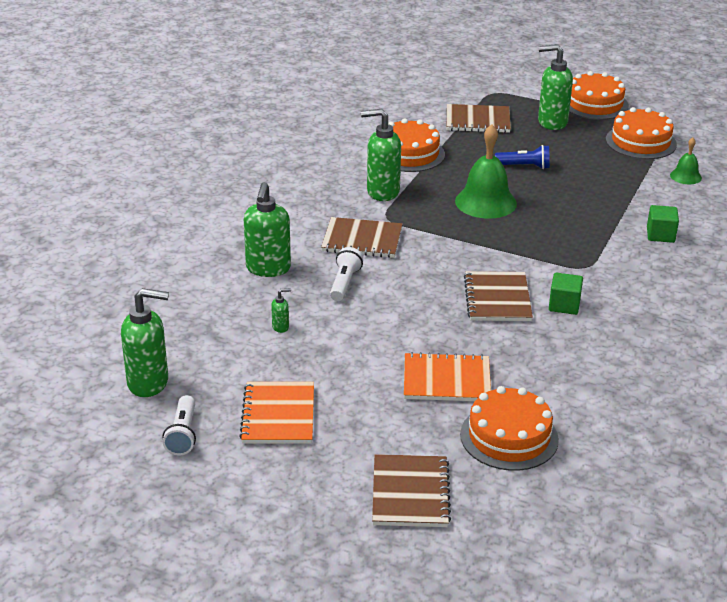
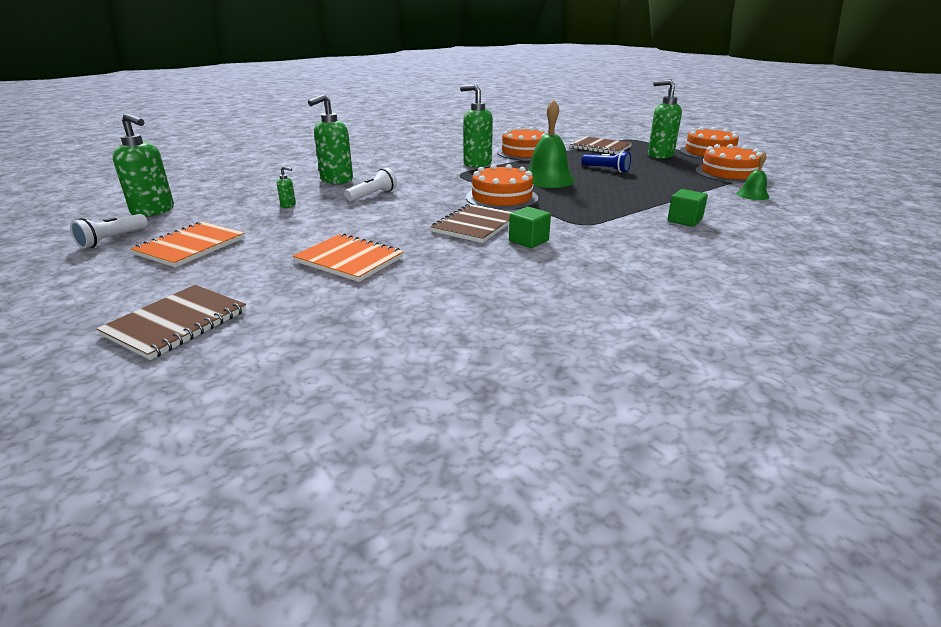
camera: 30 degrees right, 5 degrees down
(362, 240) = (423, 180): brown notebook -> none
(509, 437) = (333, 311): orange cake -> orange cake (502, 198)

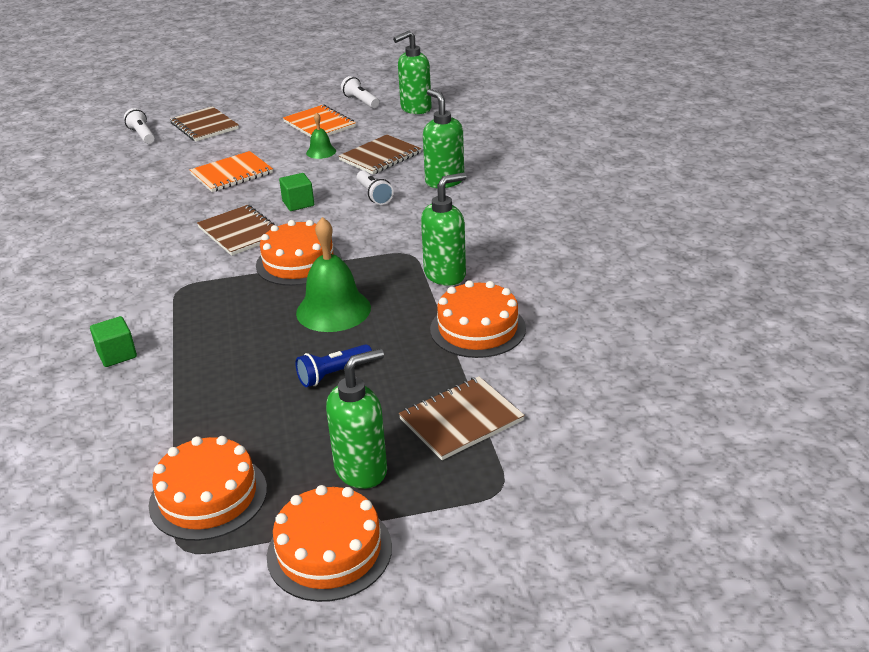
camera: 115 degrees right, 5 degrees up
(209, 373) = (142, 135): none -> white flashlight
(288, 205) = (380, 157): green soap dispenser -> brown notebook
(528, 241) = (179, 249): green cube -> green cube (298, 203)
(752, 195) = (115, 458): green bell -> green bell (321, 152)

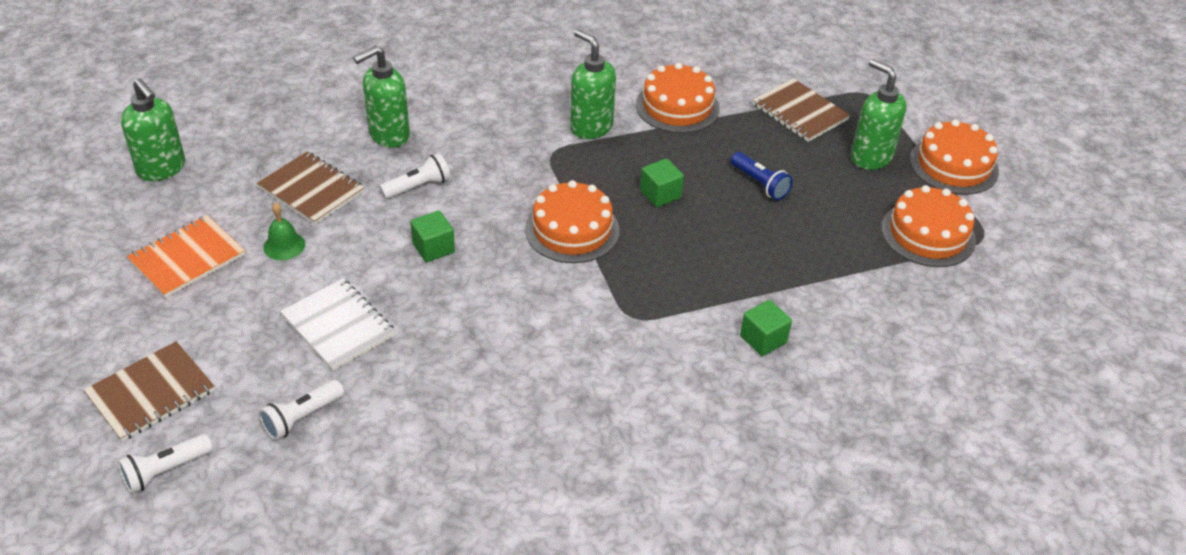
camera: 100 degrees left, 10 degrees up
(232, 174) = (338, 326): orange notebook -> white notebook
(240, 232) = (504, 288): brown notebook -> none
(333, 310) = (660, 194): green bell -> green cube
(360, 101) = (112, 224): white flashlight -> white flashlight (302, 417)

